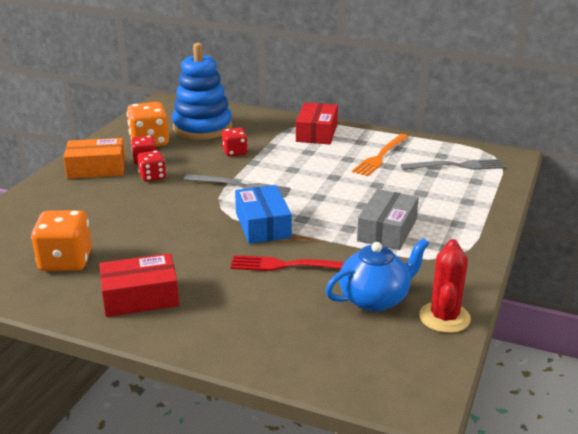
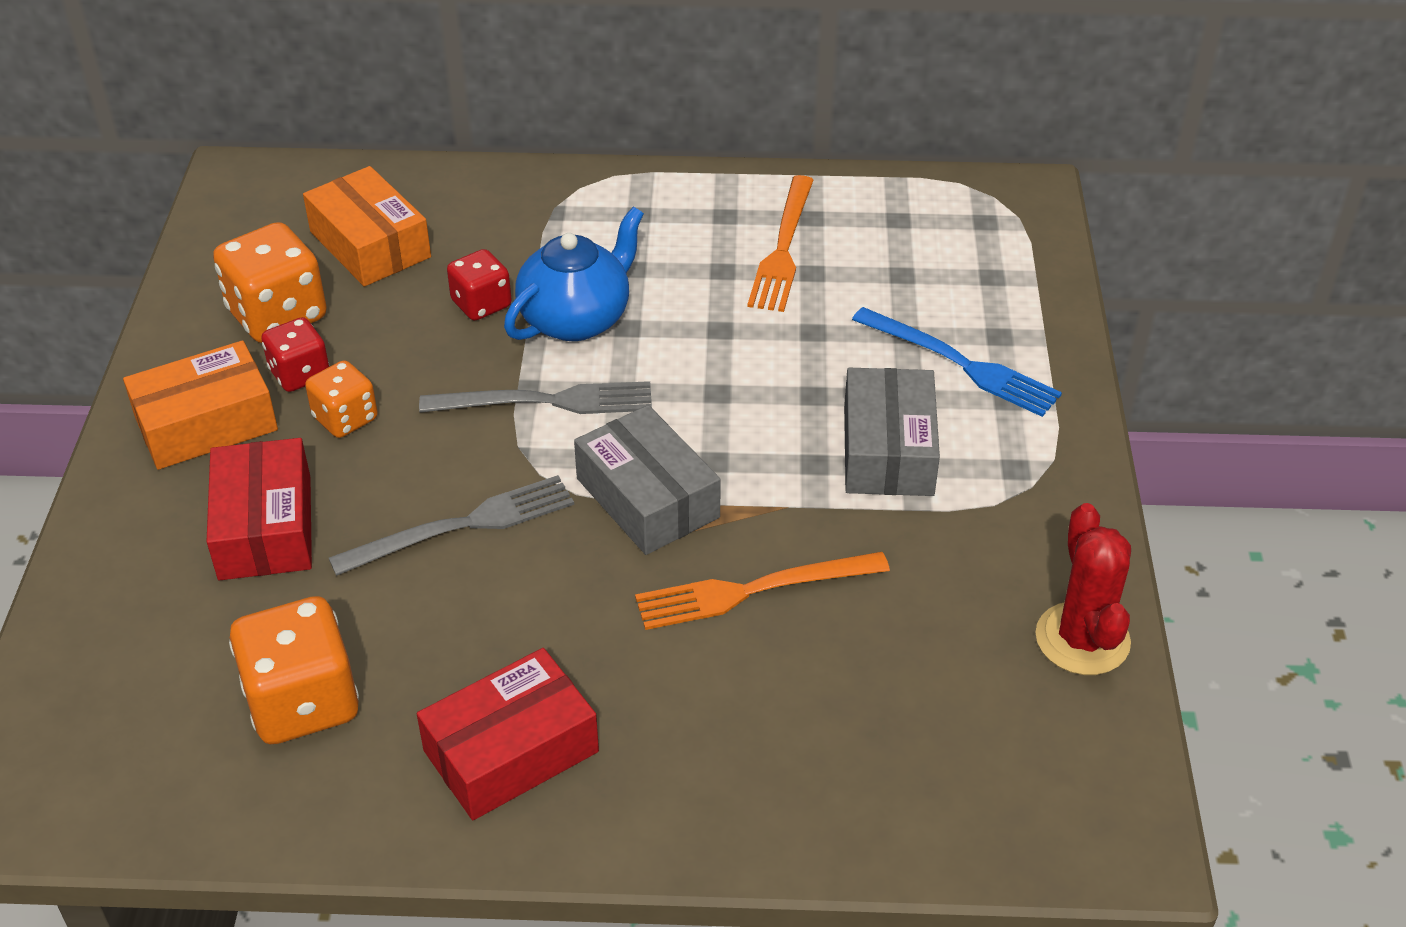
camera: 20 degrees left, 15 degrees up
(152, 177) = (345, 418): red dice -> orange dice
(202, 128) = (370, 244): blue stacking toy -> orange box
(263, 225) = (647, 498): blue box -> grey box
(290, 265) = (753, 590): red fork -> orange fork
(317, 133) = (622, 207): red box -> red box (265, 527)
(375, 299) = (946, 630): blue teapot -> blue teapot (577, 319)
(441, 207) = (960, 364): none -> blue fork
(456, 166) = (938, 243): grey fork -> grey fork (462, 526)

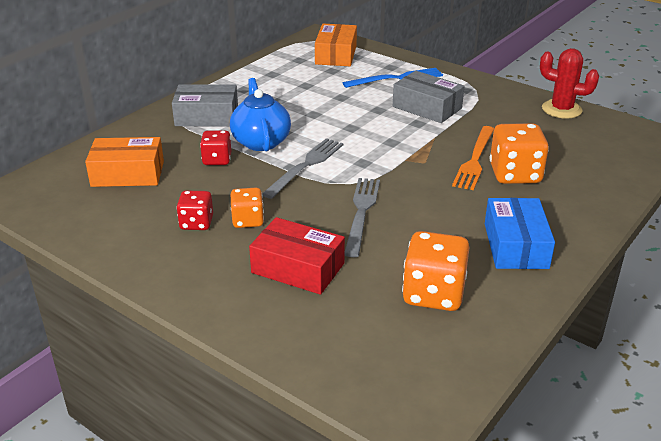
camera: 55 degrees left, 10 degrees down
(206, 423) = (195, 263): orange box -> orange box (336, 55)
(277, 315) = (141, 216): orange dice -> orange dice (515, 174)
(511, 751) = (515, 245): red box -> blue box
(647, 498) = (395, 163): grey box -> grey box (207, 116)
(783, 248) = (282, 85): orange fork -> none

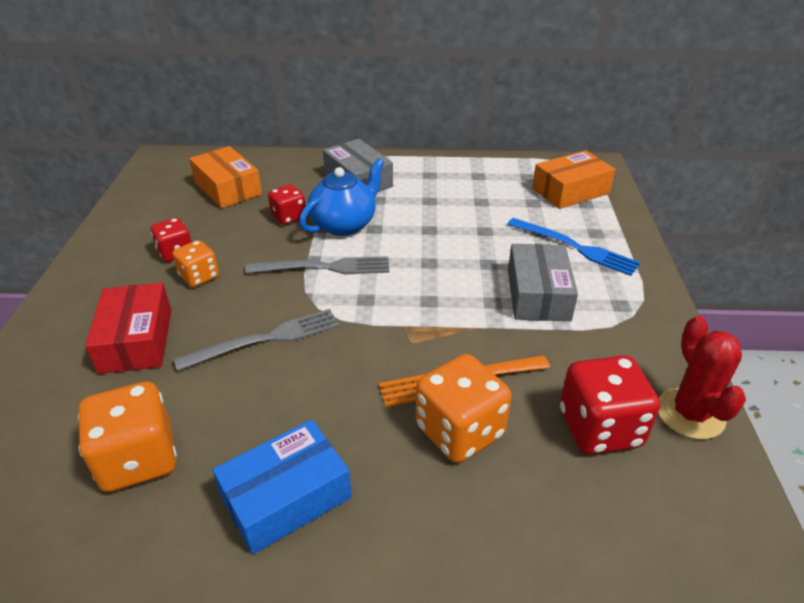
camera: 55 degrees right, 5 degrees up
(549, 135) = (599, 428): none -> red dice

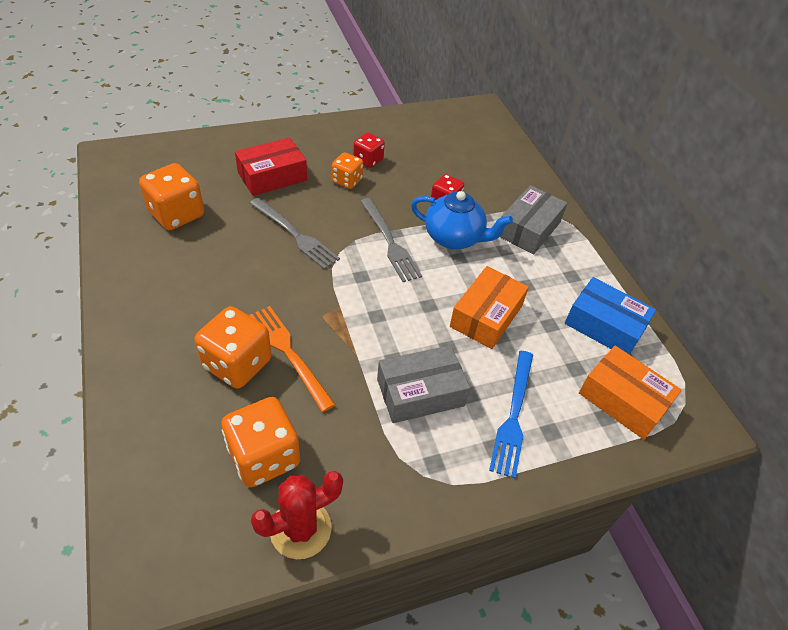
camera: 65 degrees right, 10 degrees up
(228, 188) = (464, 157): orange box -> orange box (486, 316)
(286, 497) = (162, 286): blue box -> blue box (604, 326)
(599, 428) = (264, 456): red dice -> orange dice

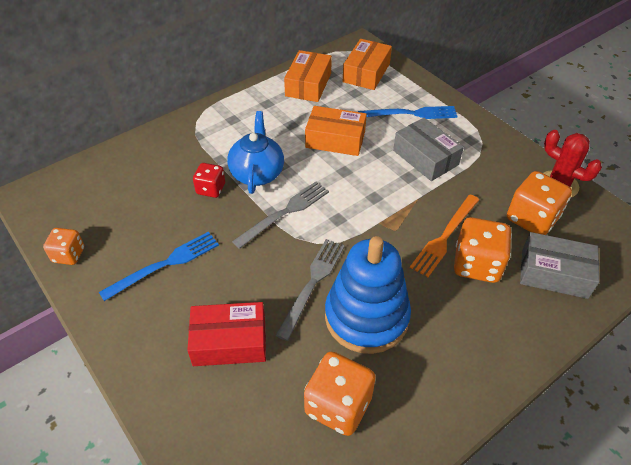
camera: 105 degrees left, 0 degrees up
(238, 256) = (366, 317): none -> blue stacking toy
(272, 176) = (229, 341): red box -> red box turned 45 degrees counterclockwise
(347, 181) = (209, 271): orange dice -> orange dice (69, 255)
(368, 160) = (164, 265): red dice -> blue fork
(528, 229) = (222, 132): grey box -> grey box (554, 273)
(604, 326) = (308, 84): blue box -> orange box

